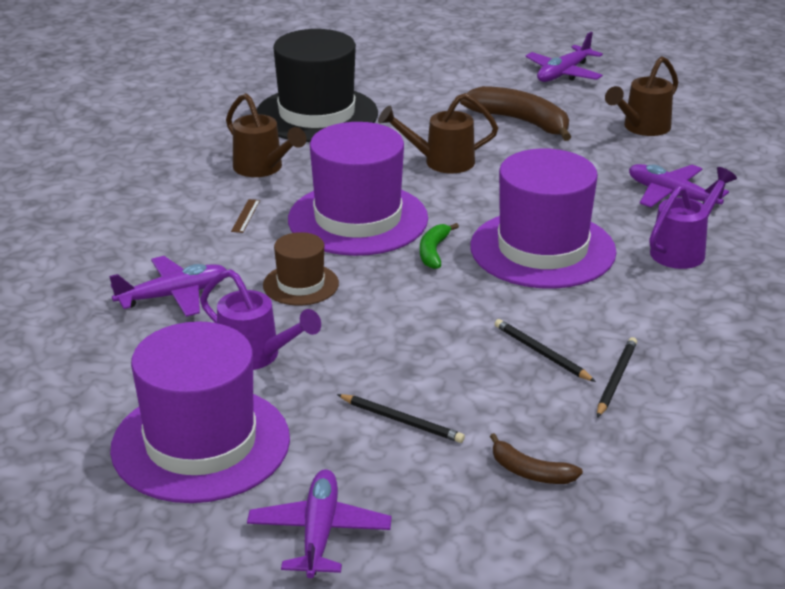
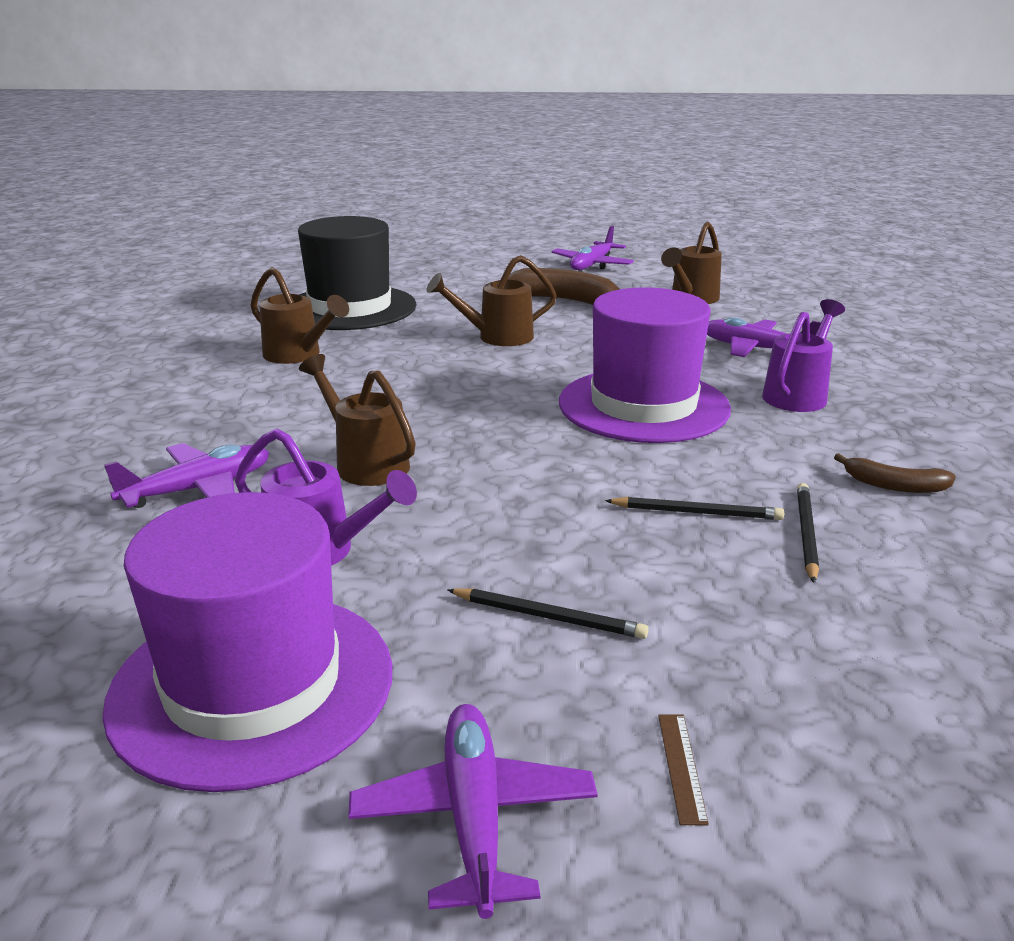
camera: 10 degrees left, 5 degrees down
(245, 216) = (284, 399): brown ruler -> brown ruler (681, 767)
(301, 284) = (365, 463): brown hat -> brown watering can
(358, 219) = (419, 393): purple hat -> none
(433, 252) = (519, 417): green banana -> none
(530, 472) = (761, 670): brown banana -> brown banana (894, 486)
(541, 353) = (697, 512): black pencil -> black pencil turned 150 degrees clockwise

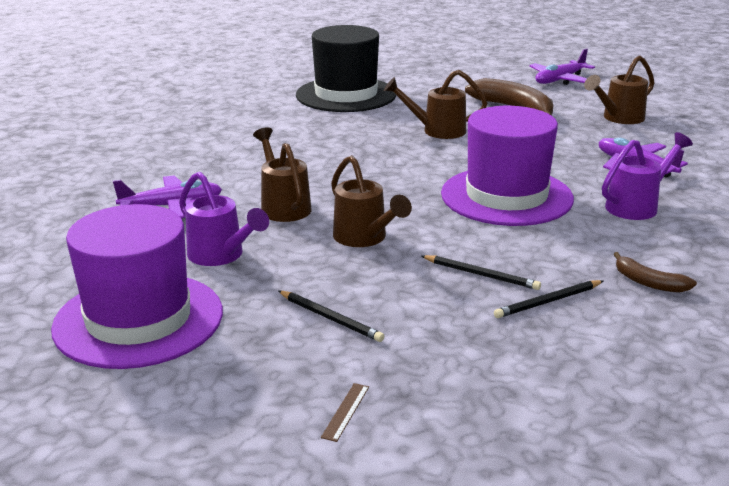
camera: 20 degrees right, 0 degrees up
(298, 355) = (287, 126): brown watering can -> brown watering can (364, 238)
(474, 816) = (212, 407): purple plane -> none
(806, 533) = (548, 302): black pencil -> black pencil turned 150 degrees counterclockwise

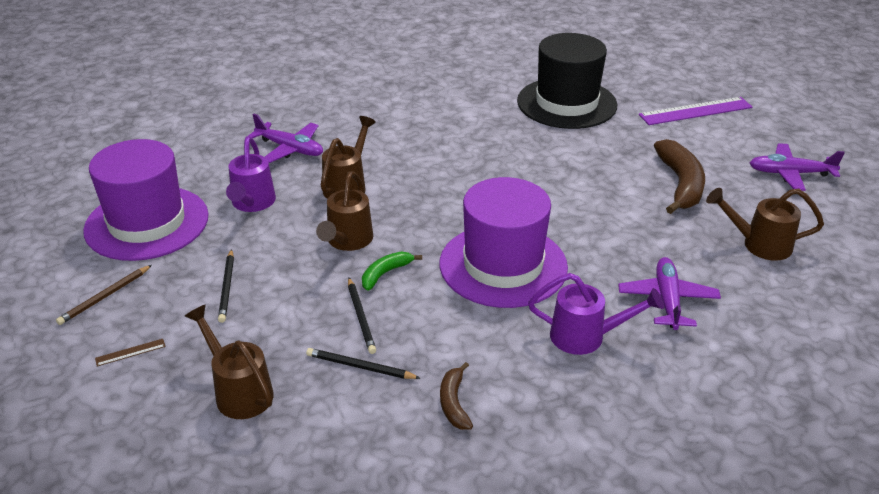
camera: 45 degrees right, 10 degrees up
(222, 392) = (105, 297): none -> brown pencil
(437, 131) = (570, 174): brown watering can -> brown watering can (239, 391)
(439, 241) = (385, 273): none -> green banana
(440, 70) = (695, 111): none -> purple ruler

